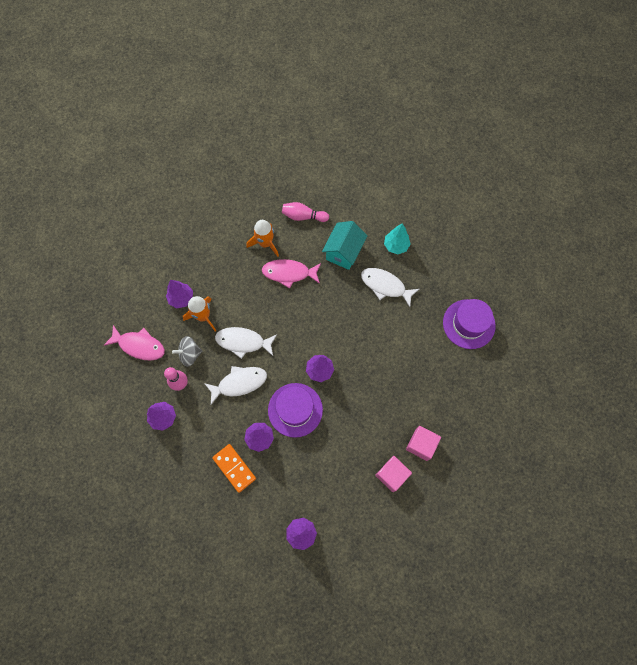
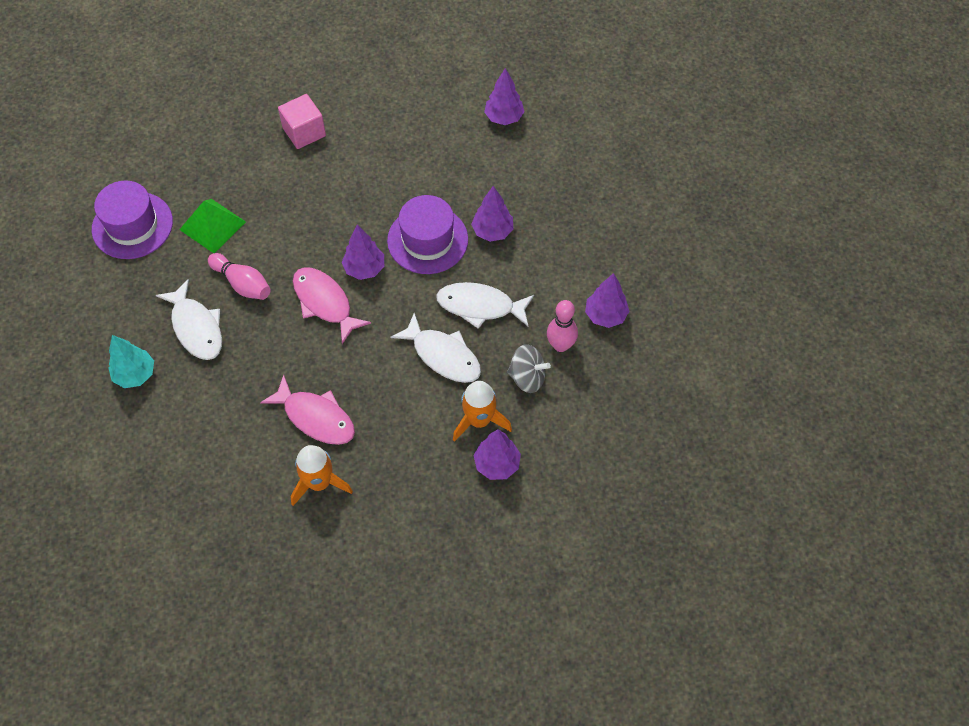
camera: 150 degrees left, 10 degrees down
(139, 346) = (594, 426): pink fish -> pink fish (325, 302)
(234, 468) = (544, 215): orange domino -> none
(303, 216) = (232, 495): pink bowling pin -> pink bowling pin (242, 284)
(343, 252) = (215, 405): turquoise house -> none
(391, 475) = (361, 121): pink cube -> none
(425, 349) = (212, 225): none -> green pyramid

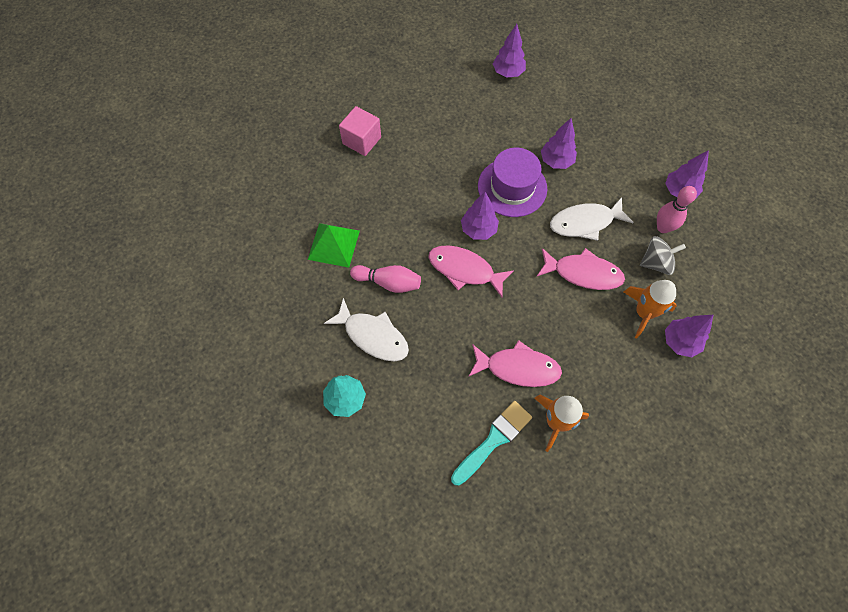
camera: 25 degrees left, 5 degrees up
(132, 225) = (265, 272): purple hat -> none
(249, 472) = (493, 440): none -> turquoise brush
(443, 355) = (583, 273): white fish -> pink fish

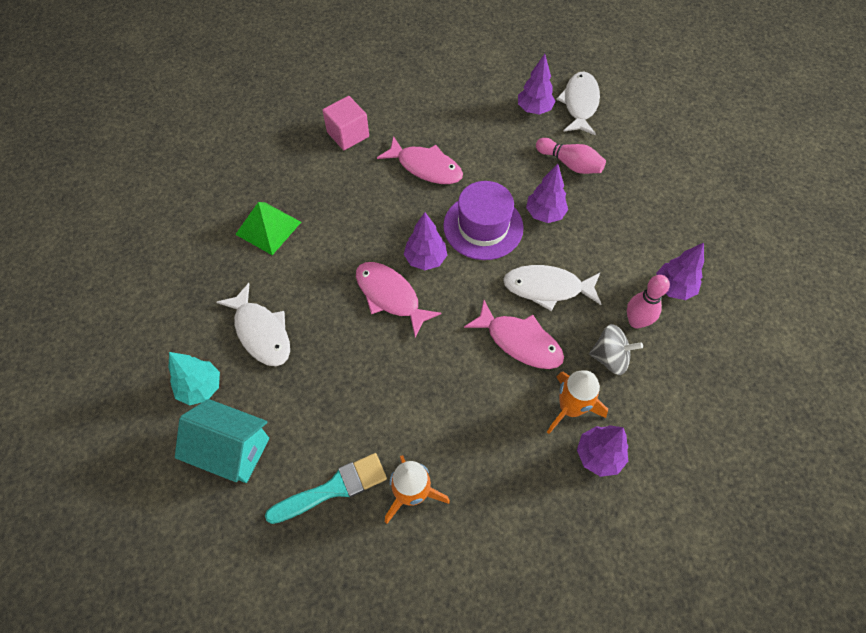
camera: 20 degrees right, 5 degrees down
(388, 282) = (304, 283): pink bowling pin -> pink bowling pin (570, 164)
(398, 440) = (232, 450): none -> turquoise house
(518, 368) = (398, 419): pink fish -> pink fish (426, 167)
(542, 57) = (580, 103): none -> white fish

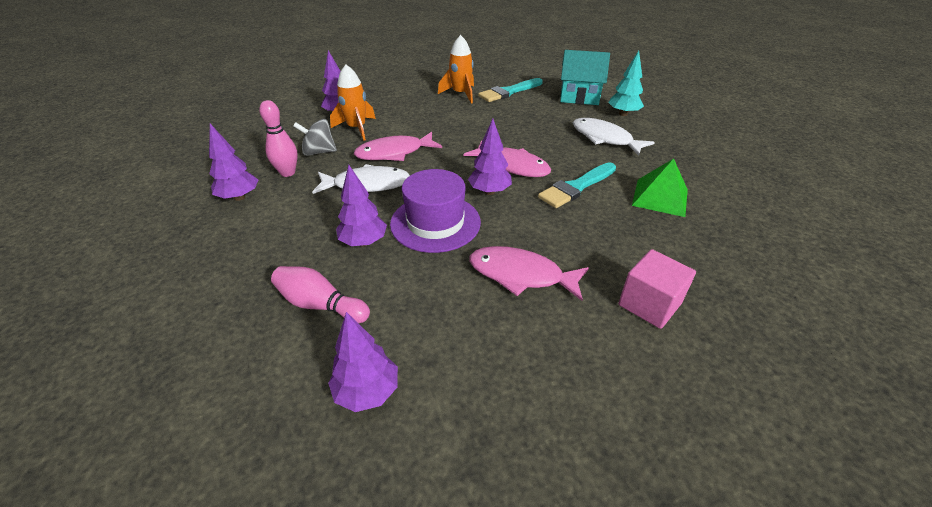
camera: 170 degrees right, 20 degrees down
(339, 253) = (576, 187): none -> turquoise brush
(520, 341) = (394, 153): pink fish -> pink fish turned 45 degrees counterclockwise
(580, 103) = (278, 419): white fish -> none

